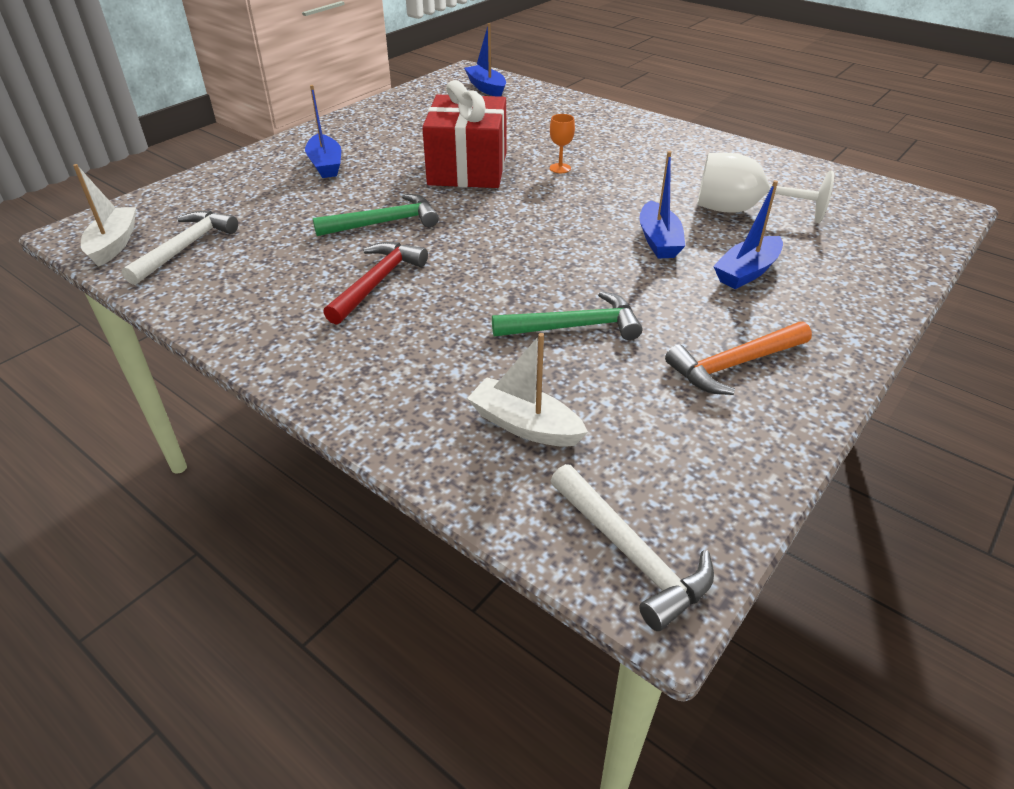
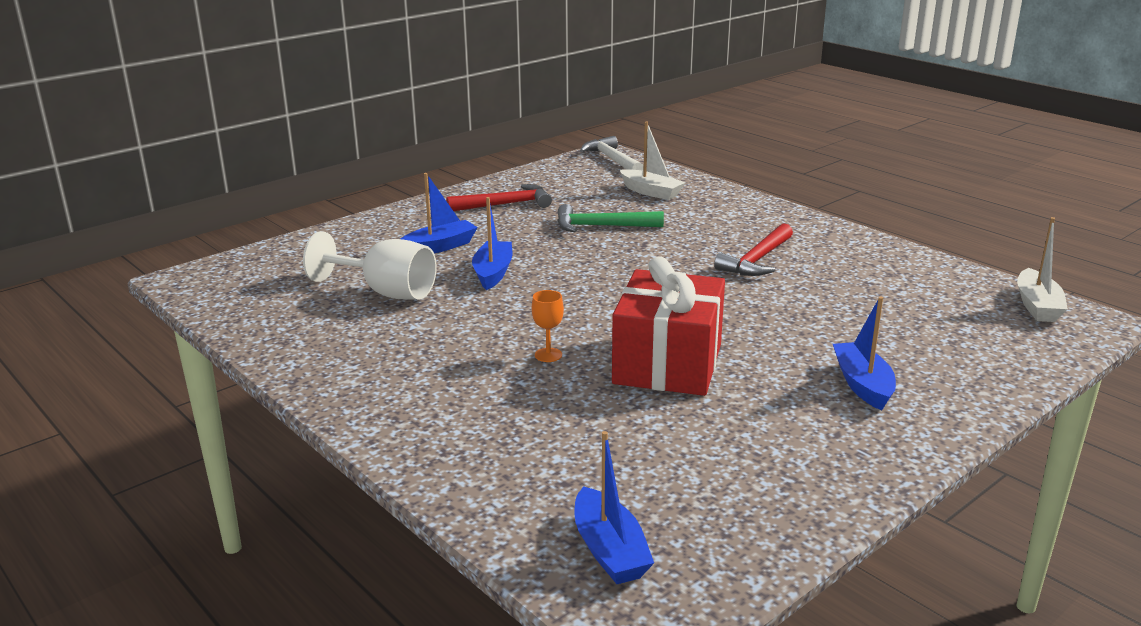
camera: 170 degrees left, 15 degrees down
(185, 248) = (958, 298): white hammer -> none
(384, 223) = (763, 307): green hammer -> none
(734, 365) = (505, 204): orange hammer -> red hammer

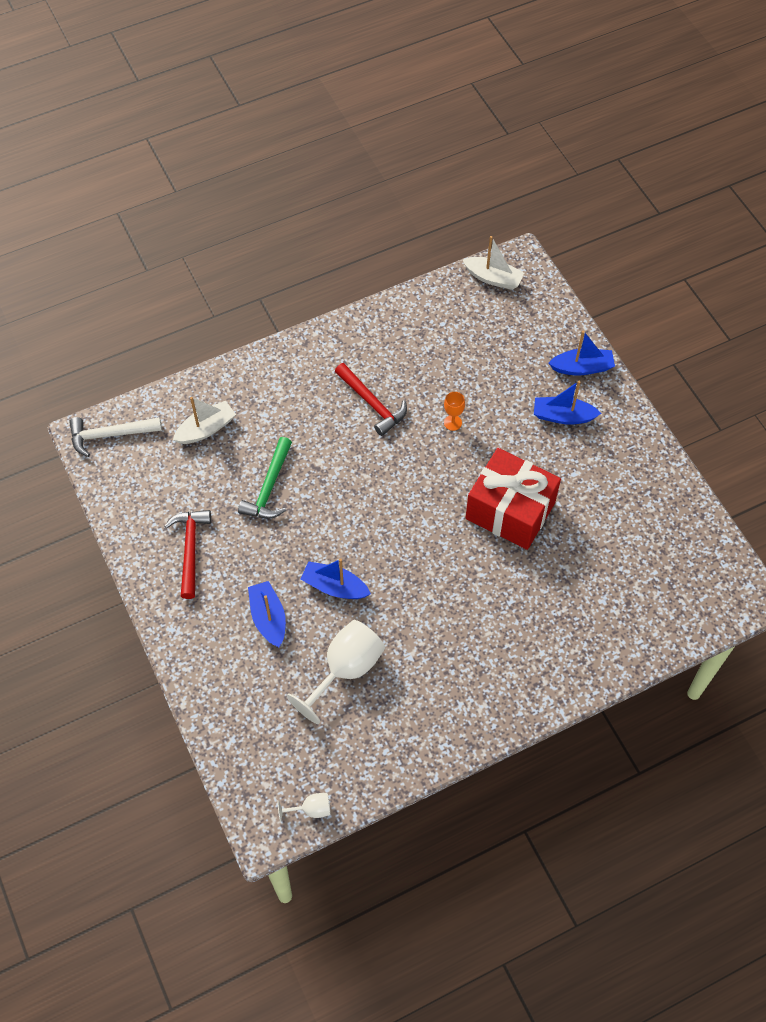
camera: 75 degrees left, 35 degrees up
(206, 297) = (311, 809): none -> white goblet
(548, 355) = (479, 578): orange goblet -> orange goblet (452, 423)
(609, 550) = (691, 596): blue boat -> blue boat (582, 368)

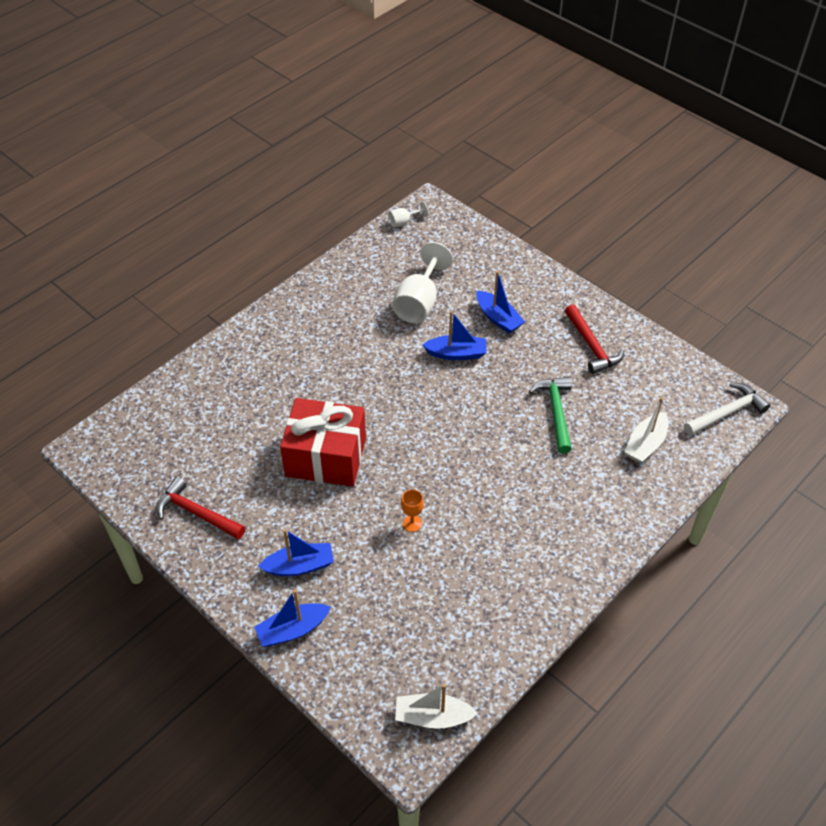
camera: 160 degrees right, 10 degrees down
(372, 403) = (502, 518): red hammer -> red hammer (197, 513)

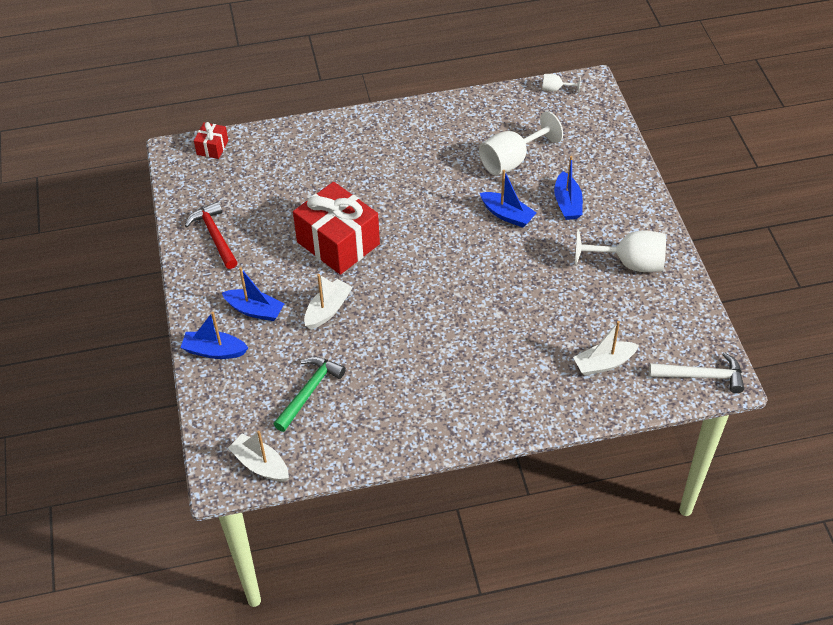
camera: 35 degrees right, 0 degrees up
(120, 425) = (212, 147): none -> red gift
(370, 527) = (328, 310): none -> white boat
(412, 523) = (361, 324): orange goblet -> none
(556, 412) = (549, 300): green hammer -> green hammer (309, 392)
(591, 346) = (629, 263): red hammer -> white goblet

